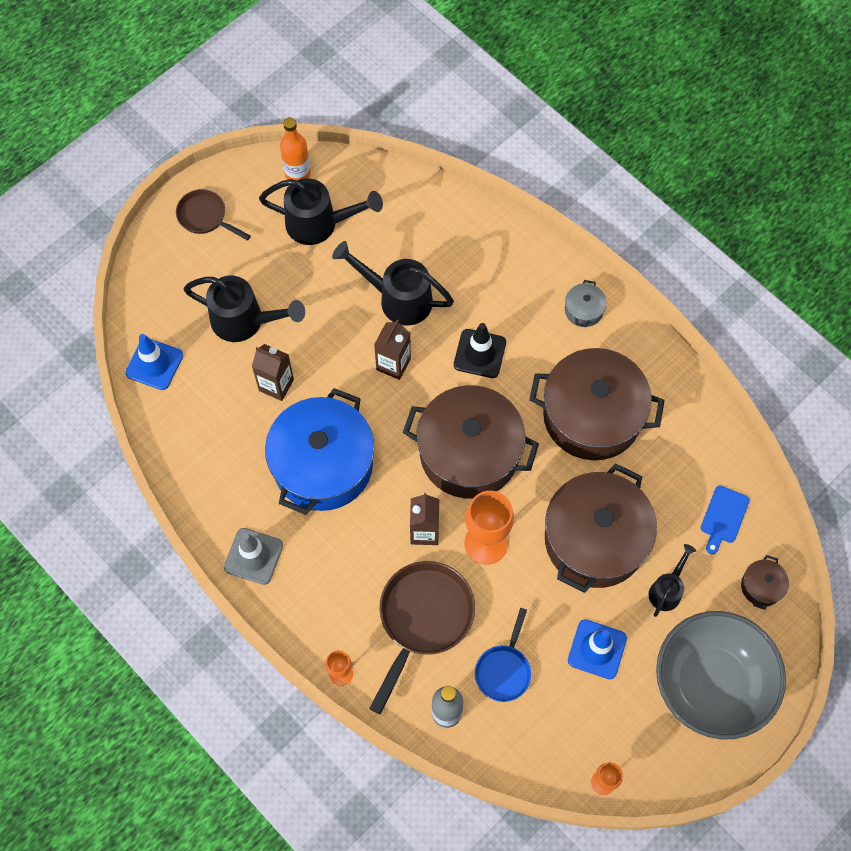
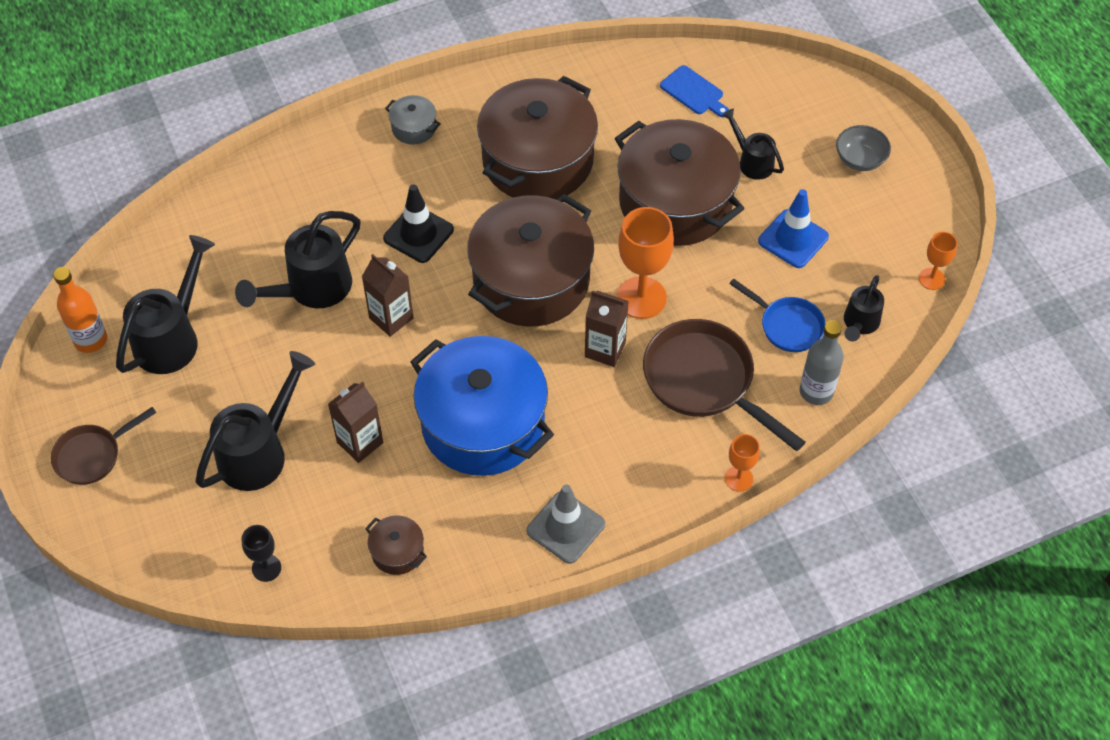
camera: 70 degrees left, 10 degrees down
(154, 364) = (266, 568): blue traffic cone -> black goblet
(529, 731) = (859, 324): none -> black watering can
(711, 683) = (860, 159): grey bowl -> grey bowl, size x0.41
(761, 586) = (776, 88): brown pot -> brown pot (397, 552)

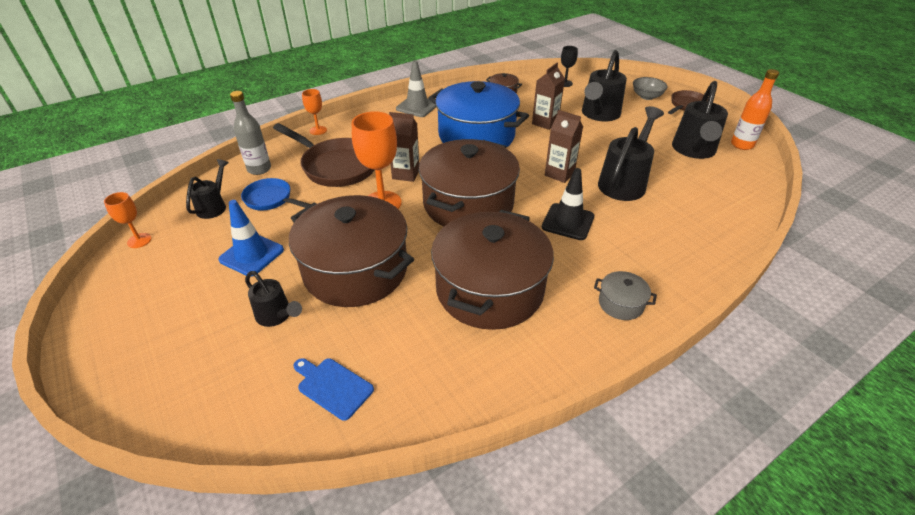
camera: 170 degrees right, 15 degrees down
(860, 159) = (160, 333): grey bowl -> grey bowl (646, 96)

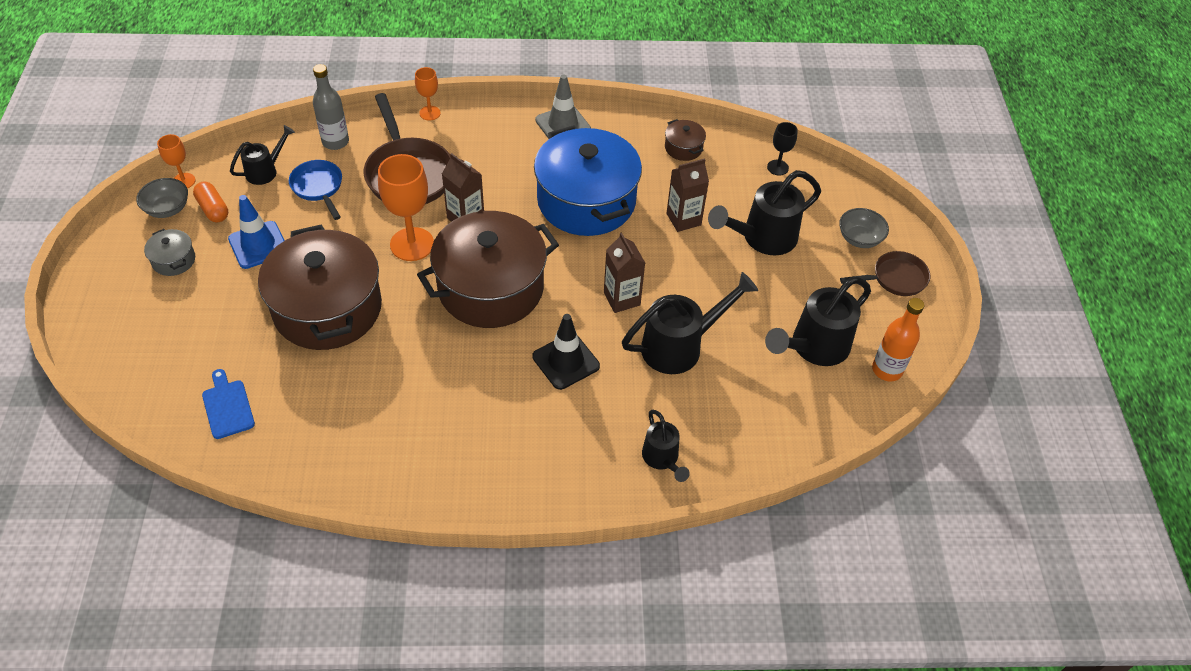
camera: 30 degrees right, 10 degrees up
(138, 265) = (167, 209): none -> grey bowl
(186, 248) = (213, 209): none -> orange capsule
(276, 316) = (234, 319): black watering can -> black watering can (662, 459)
(489, 289) = (420, 392): brown pot -> none
(621, 304) = (519, 472): grey pot -> grey pot (174, 260)

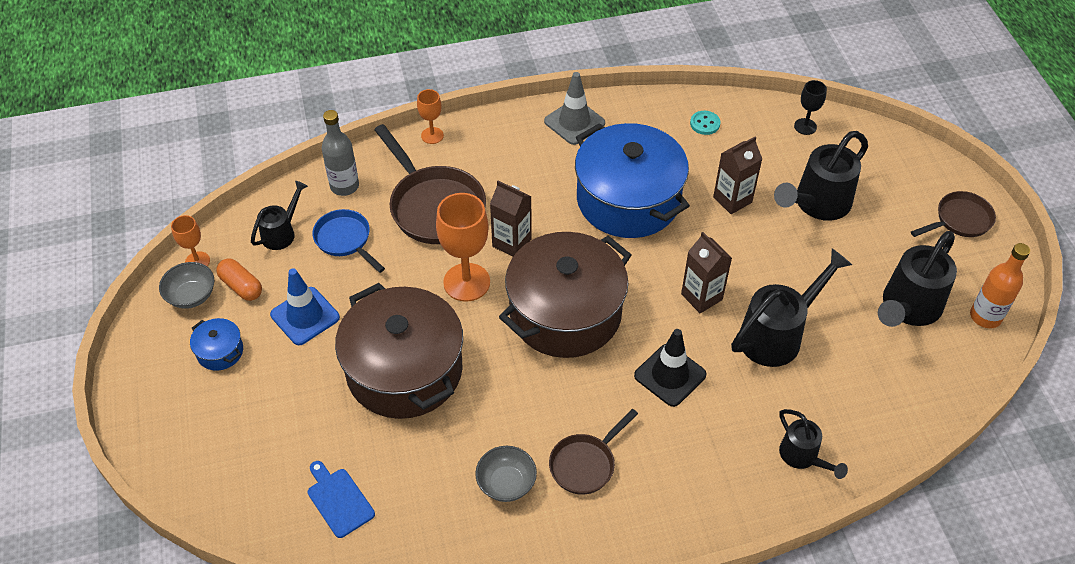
camera: 10 degrees left, 0 degrees up
(174, 260) = (220, 351): grey pot -> blue pot
(458, 422) = (585, 464): none -> brown pan
(683, 148) = (705, 124): brown pot -> turquoise button
(859, 238) = (911, 185): grey bowl -> grey bowl (506, 483)

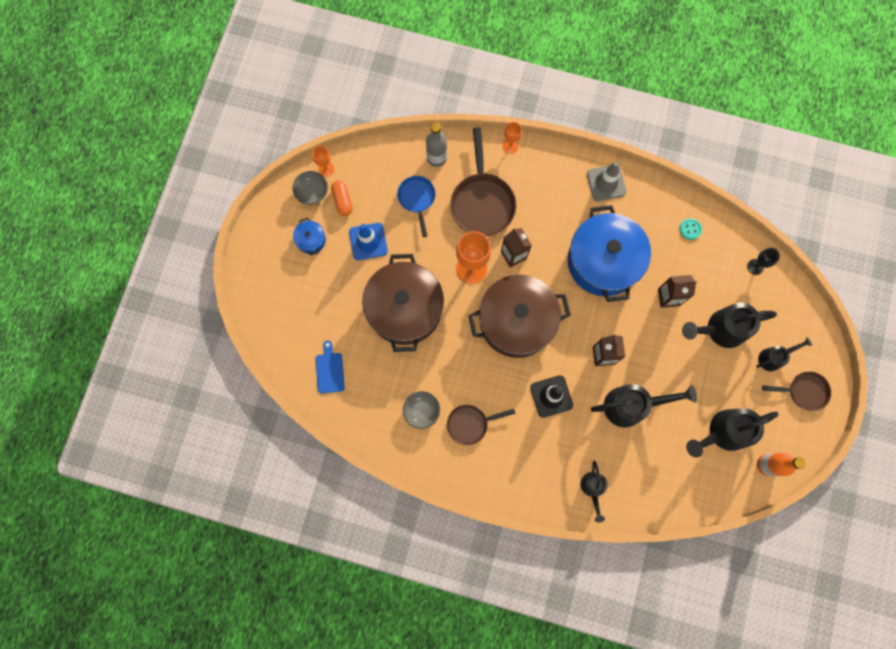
camera: 30 degrees right, 25 degrees up
(282, 233) = (383, 174): black watering can -> black watering can (773, 358)

